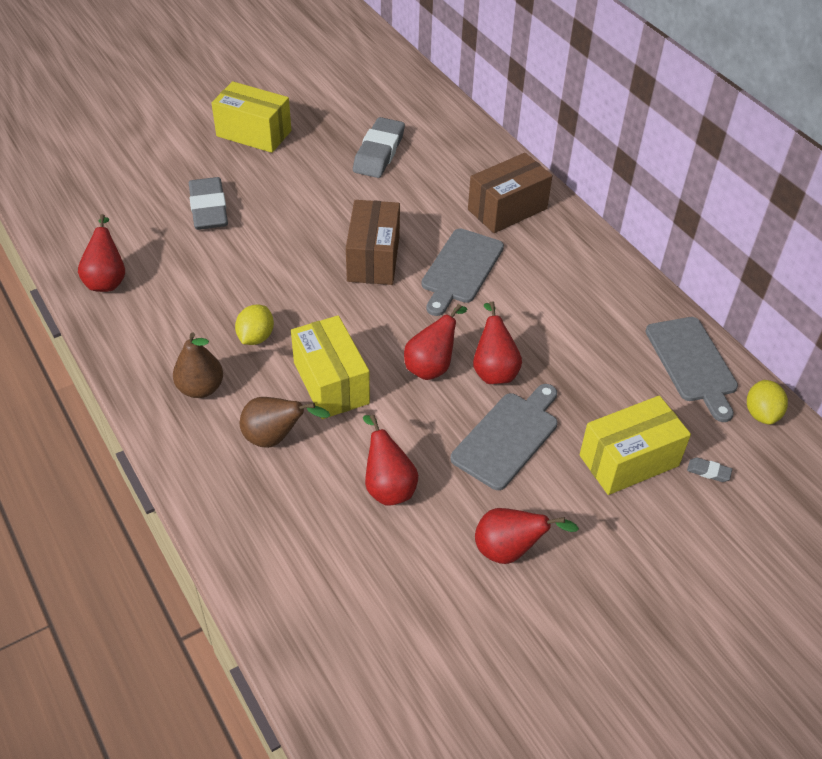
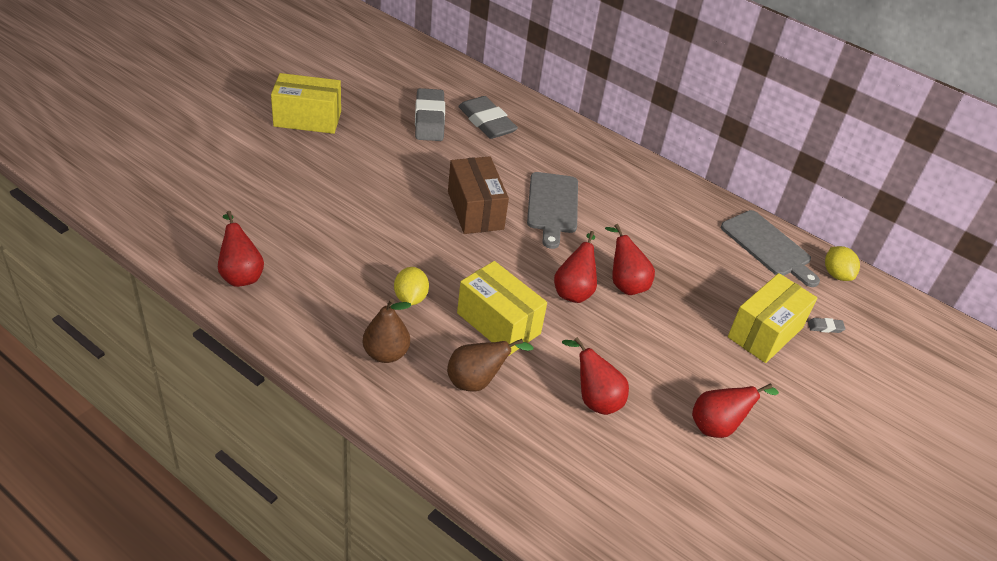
camera: 25 degrees left, 5 degrees down
(209, 209) = (303, 192): grey eraser -> grey eraser (487, 122)
(507, 209) = (562, 150): brown box -> none
(508, 437) = (666, 335): grey cutting board -> none

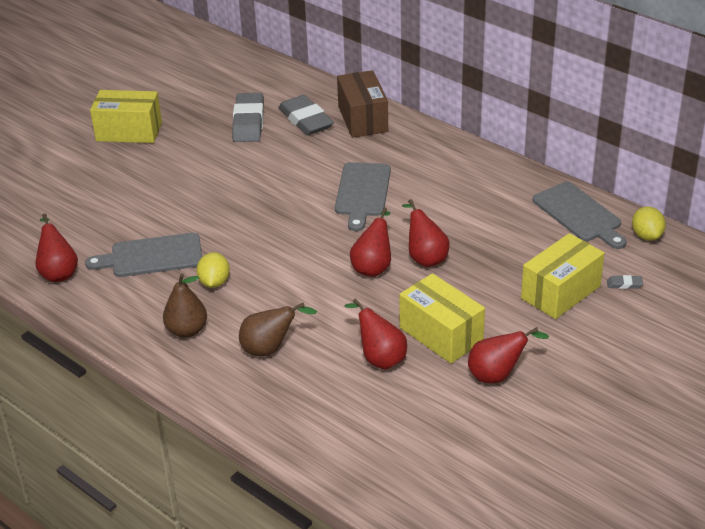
camera: 10 degrees right, 5 degrees down
(341, 262) = (152, 256): none -> grey cutting board
(475, 210) = (285, 202): brown box -> brown box (363, 119)
(498, 323) = (296, 299): yellow box -> yellow box (441, 334)

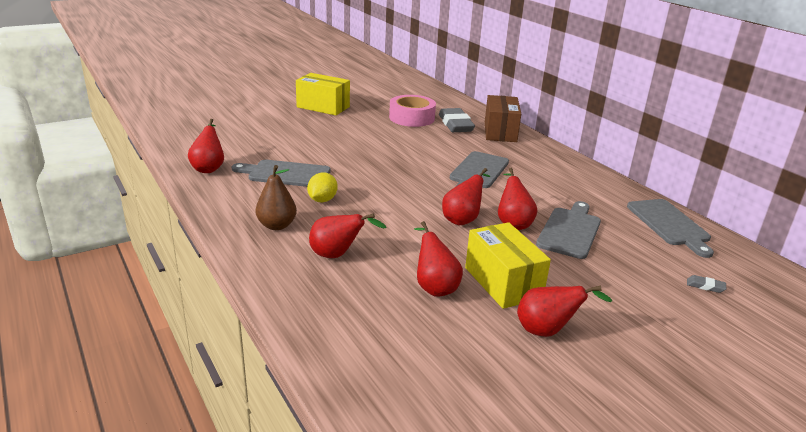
camera: 15 degrees right, 10 degrees down
(248, 122) = (412, 118): grey eraser -> pink tape
(270, 349) = (337, 255): brown pear -> red pear
(484, 251) = (570, 231): none -> grey cutting board
(560, 292) = (636, 277): yellow box -> none
(646, 236) = (735, 254): yellow lemon -> none

